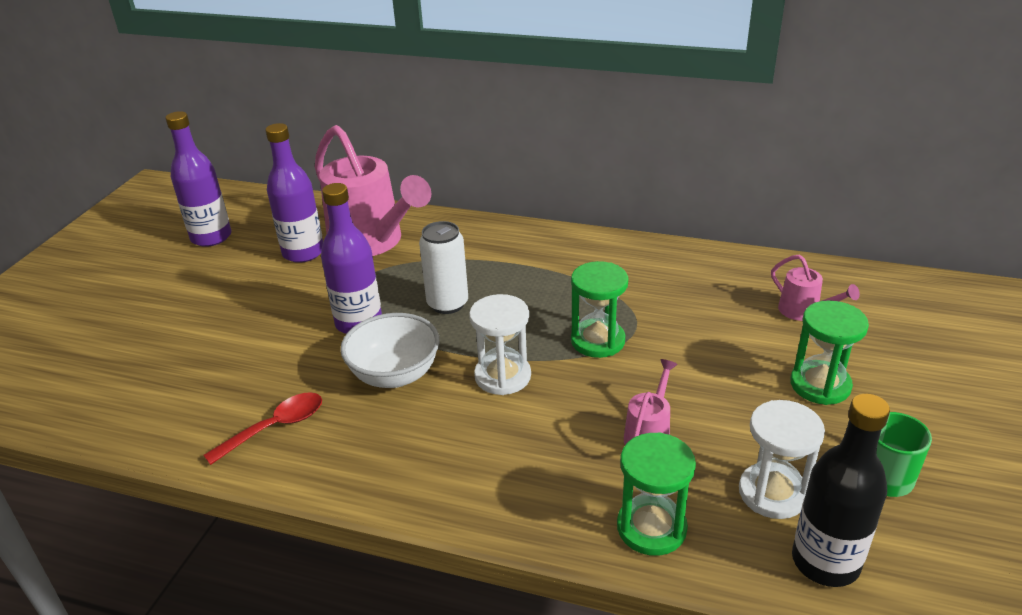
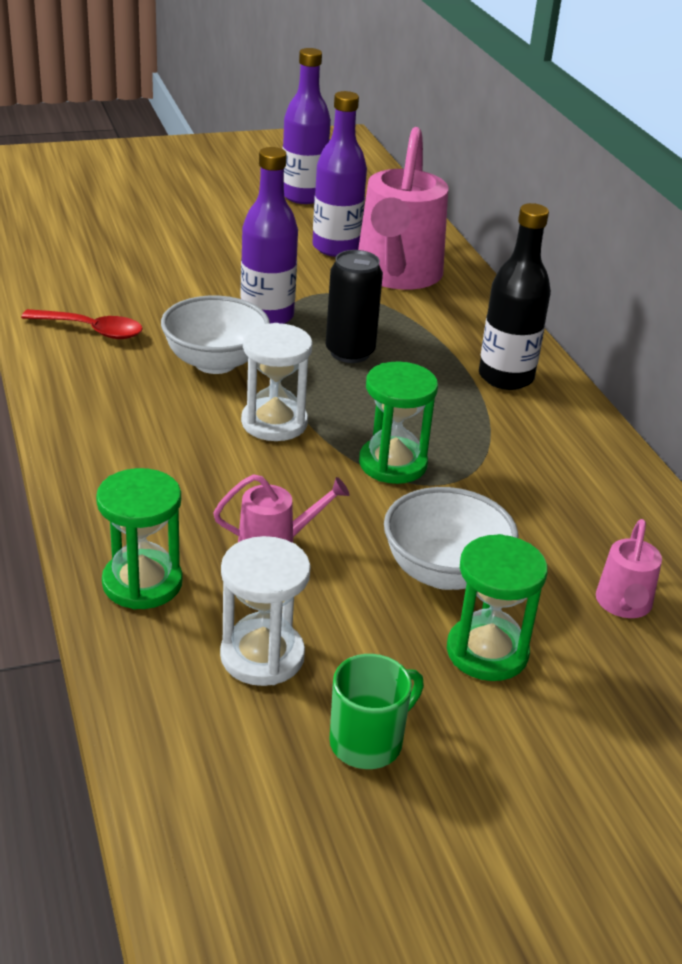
camera: 50 degrees right, 0 degrees up
(447, 304) = (350, 352): white can -> black can
(730, 368) = (444, 572): none -> white bowl
(825, 562) = (189, 720): black bottle -> black bottle (506, 377)

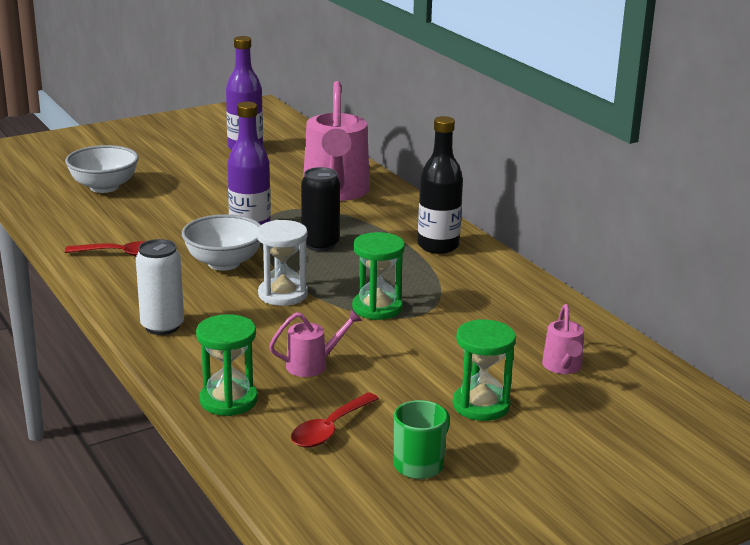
camera: 10 degrees left, 10 degrees down
(100, 449) = (162, 326): none -> white can
(262, 656) = (330, 429): white hourglass -> red spoon
(336, 247) = (284, 179): purple bottle -> none
(444, 572) = (436, 365): white bowl -> white bowl (104, 187)

